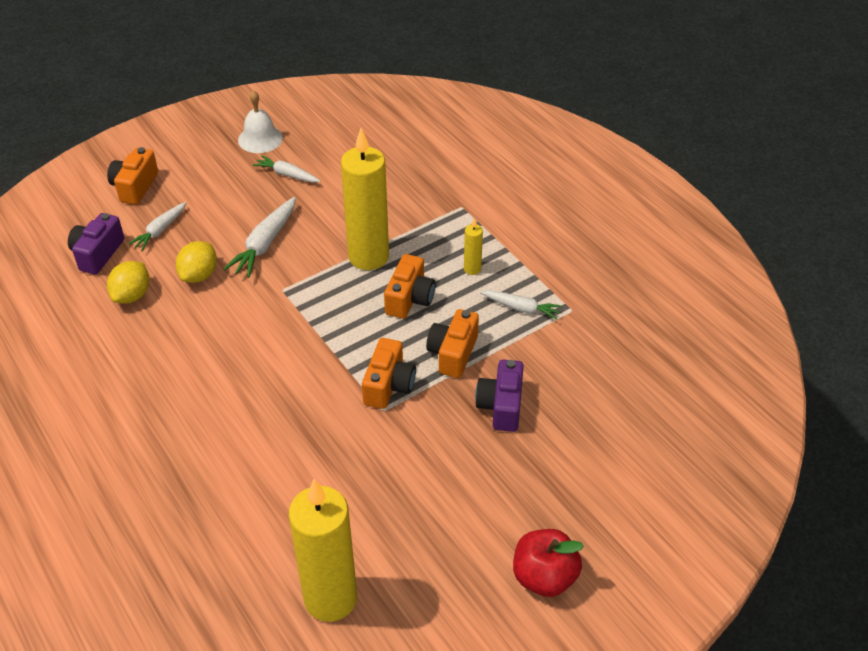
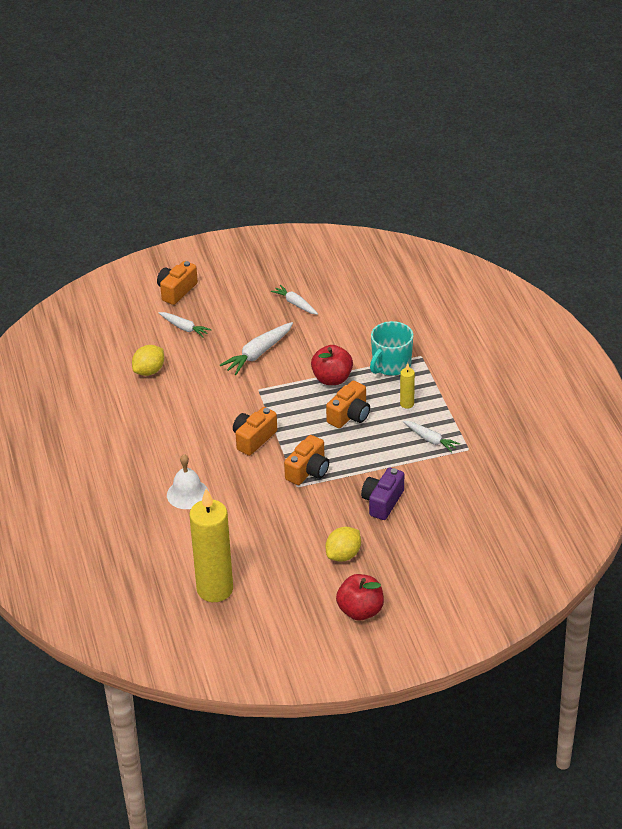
camera: 20 degrees right, 5 degrees down
(97, 254) = (134, 336): purple camera -> none
(160, 230) = (184, 328): white carrot -> white carrot turned 105 degrees counterclockwise
(199, 275) = (202, 366): yellow lemon -> yellow lemon (343, 555)
(260, 139) = (285, 271): white bell -> white bell (187, 494)
(368, 257) = (332, 379): yellow candle -> red apple
(431, 225) = (391, 365): none -> turquoise mug
(453, 353) = (364, 460): orange camera -> orange camera (253, 439)

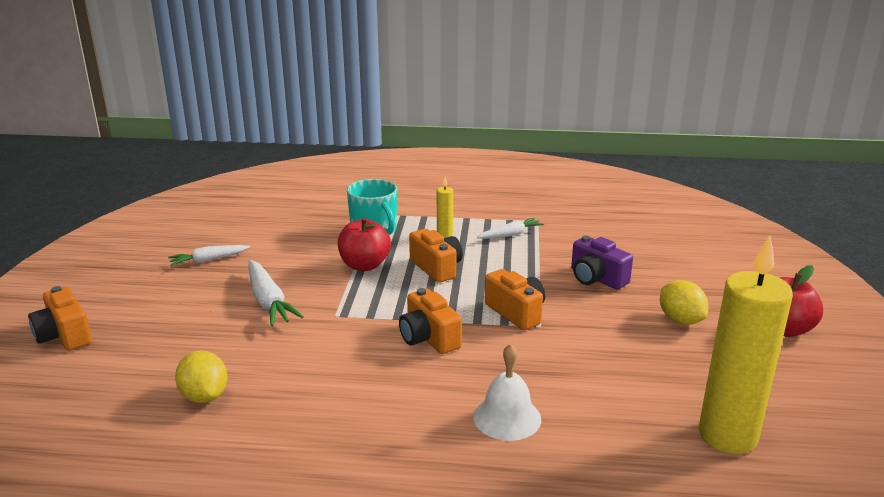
camera: 70 degrees left, 15 degrees down
(184, 328) = (150, 345): white carrot -> none

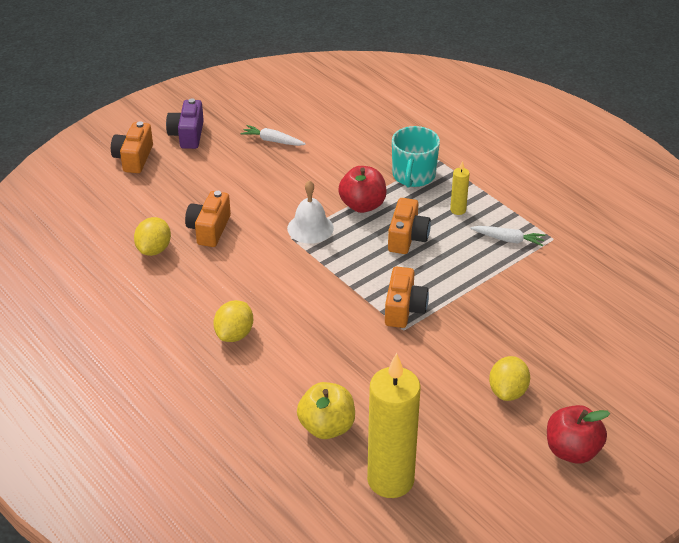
camera: 45 degrees right, 15 degrees up
(268, 301) = (265, 200): white carrot -> none
(406, 416) = (234, 334): none -> yellow lemon
(428, 338) = (320, 291): orange camera -> orange camera (209, 229)
(507, 417) = (285, 375): white bell -> white bell (310, 228)
(596, 278) = (507, 319): purple camera -> purple camera (187, 135)
(611, 433) = (327, 427): none -> yellow apple

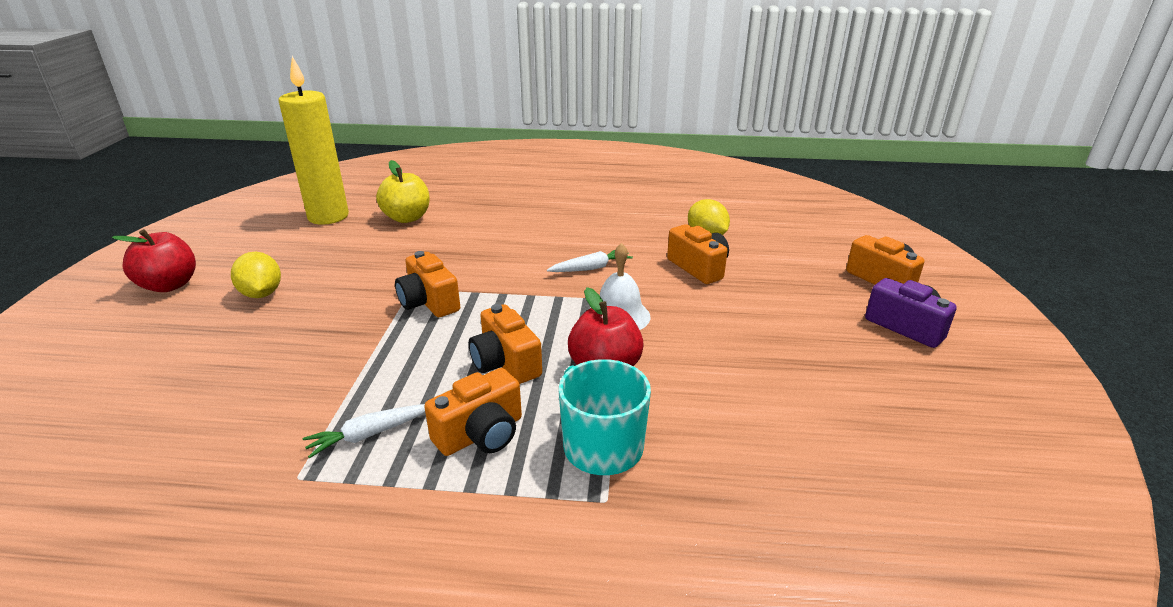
camera: 135 degrees right, 10 degrees down
(234, 334) = (549, 226): yellow lemon -> none
(272, 141) = (829, 377): white carrot -> white carrot (591, 268)
(458, 210) = (481, 434): yellow candle -> orange camera

